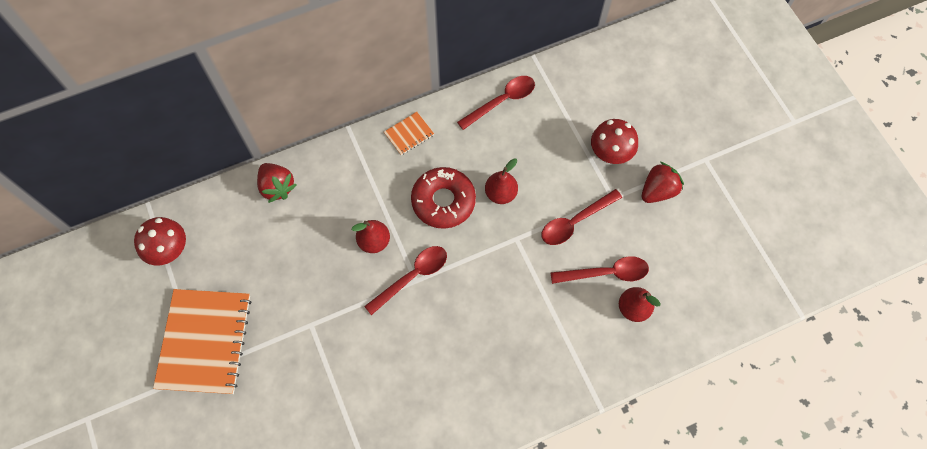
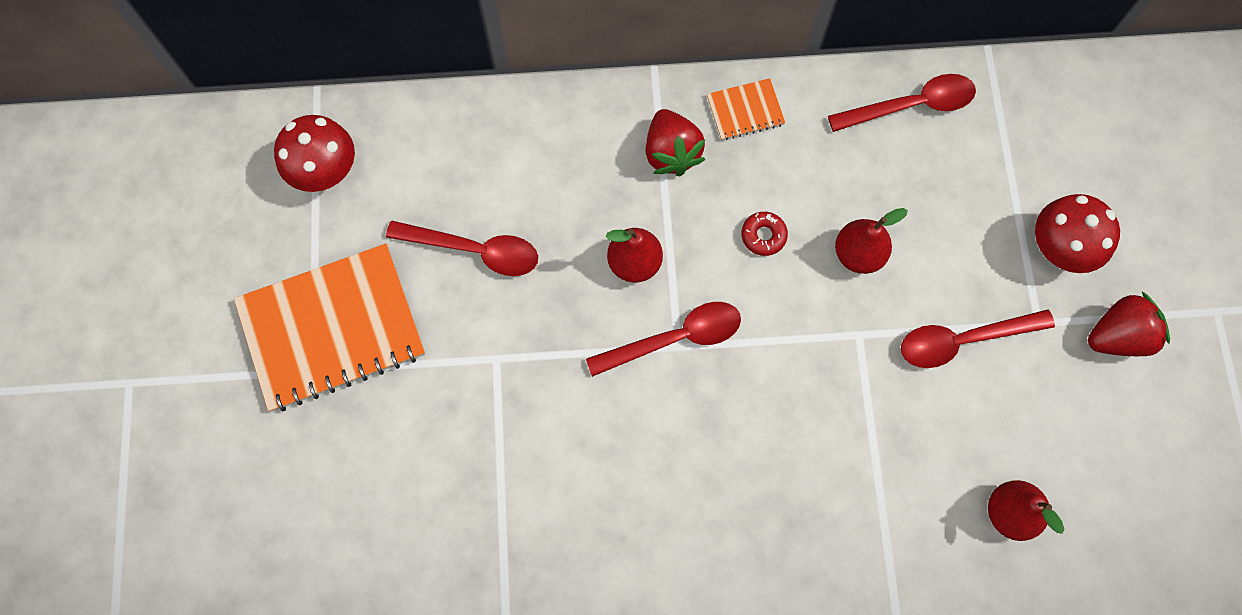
camera: 20 degrees right, 5 degrees up
(204, 342) = (331, 328): orange notebook -> orange notebook turned 45 degrees clockwise
(277, 187) = (515, 128): red strawberry -> red strawberry (671, 153)
(443, 201) = (763, 236): red donut -> red donut, size x0.43
(606, 273) = (984, 440): red spoon -> red spoon (474, 250)

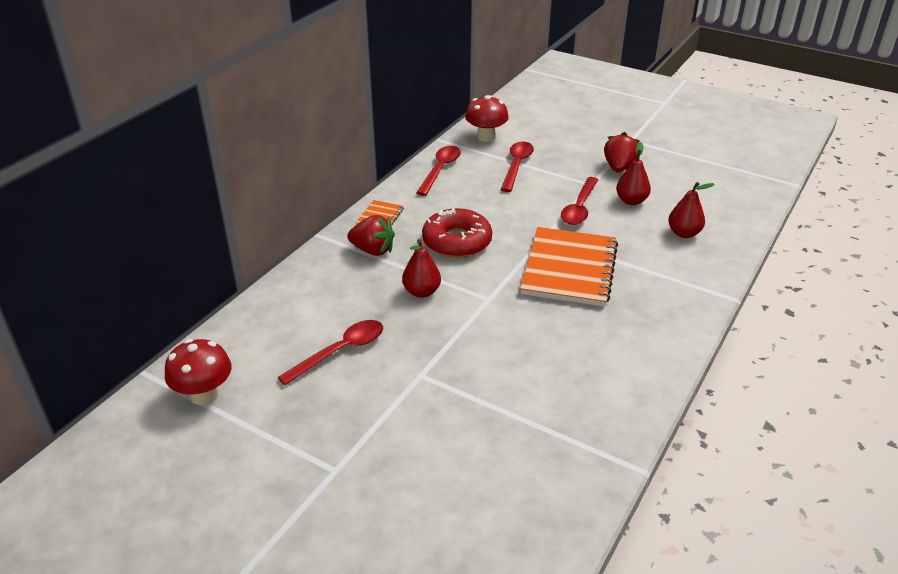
camera: 55 degrees left, 35 degrees down
(331, 328) = (316, 445): orange notebook -> orange notebook (569, 269)
(675, 338) = (483, 297): red spoon -> red spoon (517, 166)
(763, 236) = (457, 241): red donut -> red donut, size x2.31
(858, 254) = (501, 217): red pear -> red pear (631, 201)
(1059, 249) = (559, 163): red mushroom -> red mushroom (486, 137)

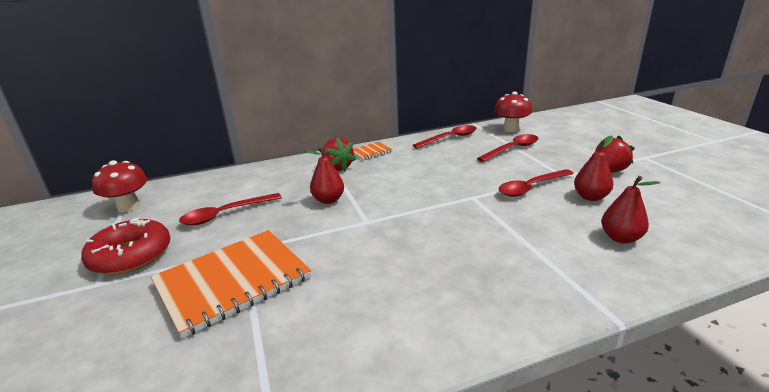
camera: 40 degrees right, 10 degrees down
(340, 351) = (226, 214): red spoon -> red spoon turned 150 degrees clockwise
(457, 241) = (399, 179): red donut -> red donut (131, 255)
(569, 269) = (462, 225): orange notebook -> orange notebook (232, 281)

